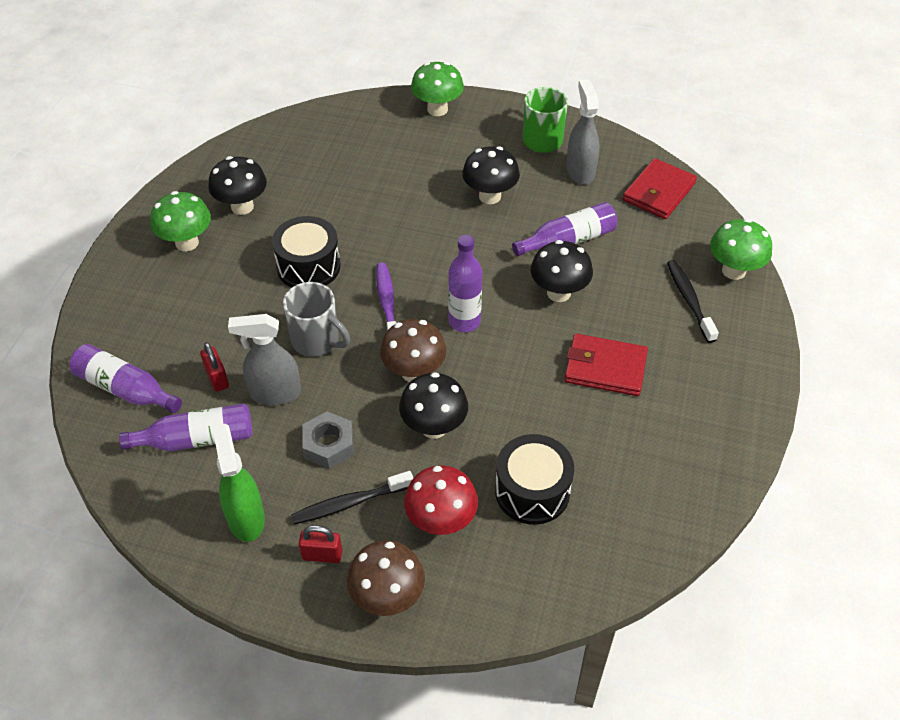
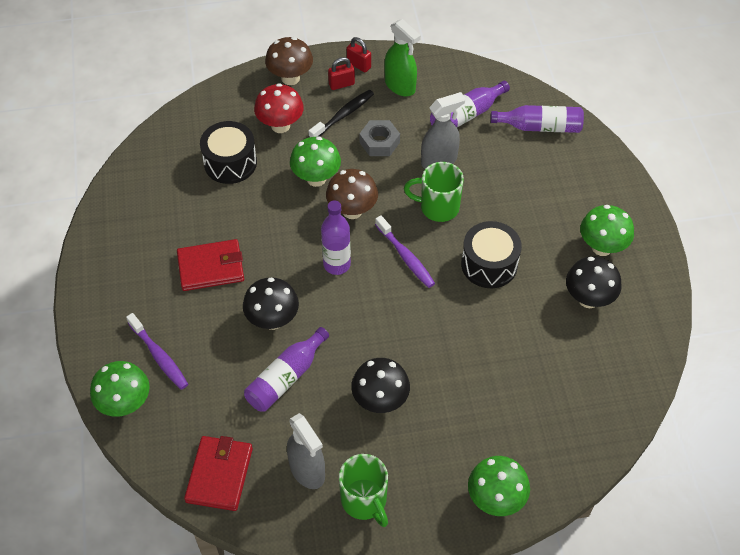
camera: 155 degrees right, 5 degrees up
(217, 378) = (486, 155): red padlock -> red padlock (359, 65)
(317, 341) = (438, 207): grey mug -> green mug
(434, 427) = (316, 178): black mushroom -> green mushroom
(689, 300) = (159, 356): black toothbrush -> purple toothbrush

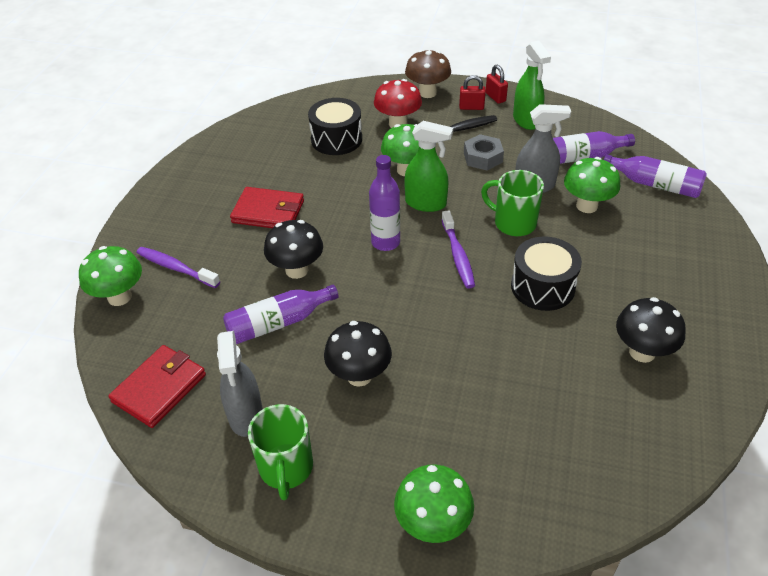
camera: 25 degrees right, 10 degrees down
(159, 356) = (176, 268): purple toothbrush -> purple toothbrush turned 135 degrees clockwise
(352, 211) = (426, 203): brown mushroom -> green spray bottle
(602, 247) = (679, 307): green mushroom -> green mushroom (586, 206)

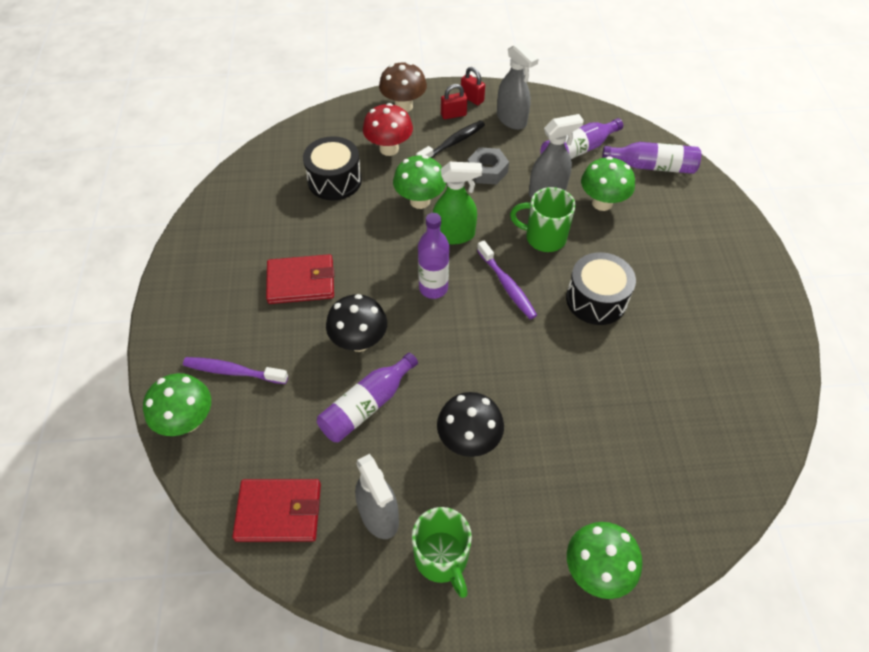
camera: 20 degrees left, 10 degrees up
(159, 388) = (279, 512): red wallet -> red wallet turned 75 degrees clockwise
(526, 121) = (511, 120): green spray bottle -> grey spray bottle
(642, 352) = (704, 344): black mushroom -> none

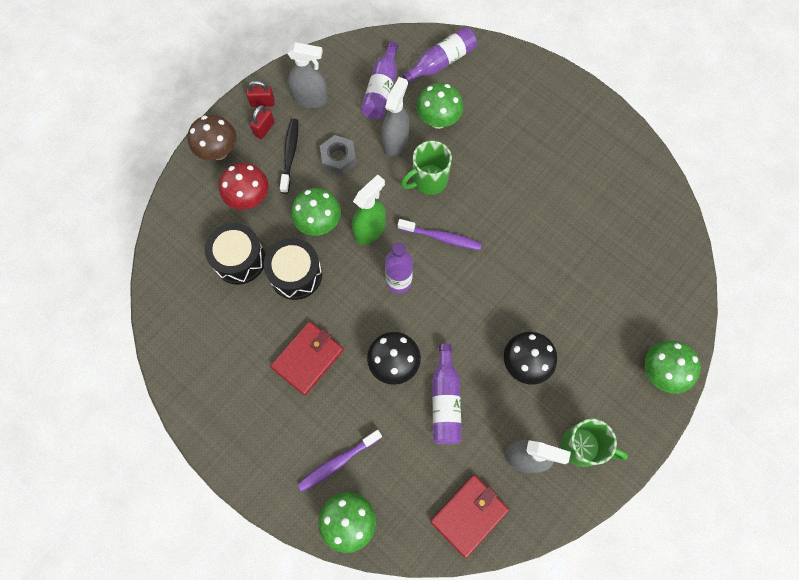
camera: 45 degrees left, 15 degrees up
(596, 299) = (503, 199): black drum -> black drum (296, 274)

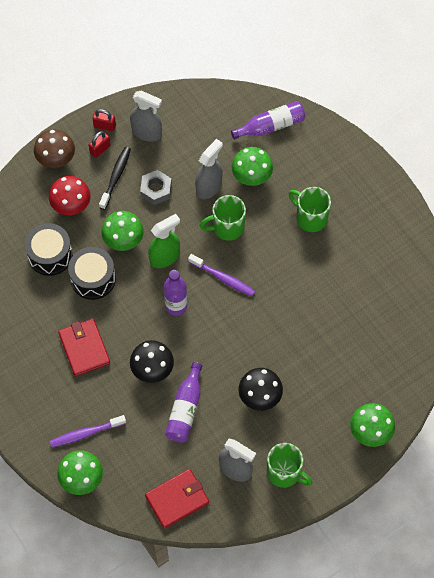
camera: 15 degrees right, 5 degrees down
(308, 358) = (84, 348): red wallet -> red wallet turned 75 degrees counterclockwise
(381, 89) = (210, 138): purple bottle -> none
(514, 148) = (310, 218): none -> green mug

